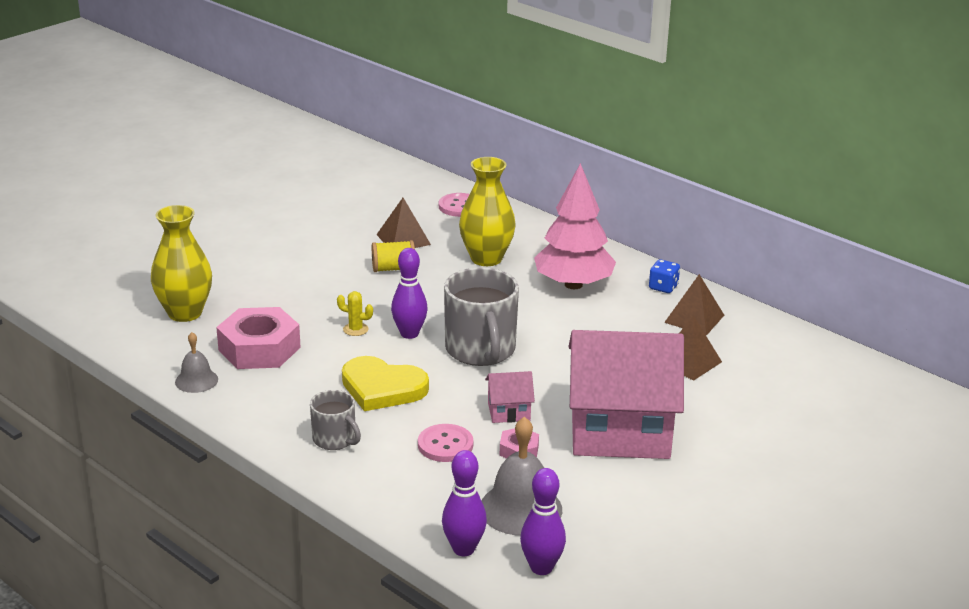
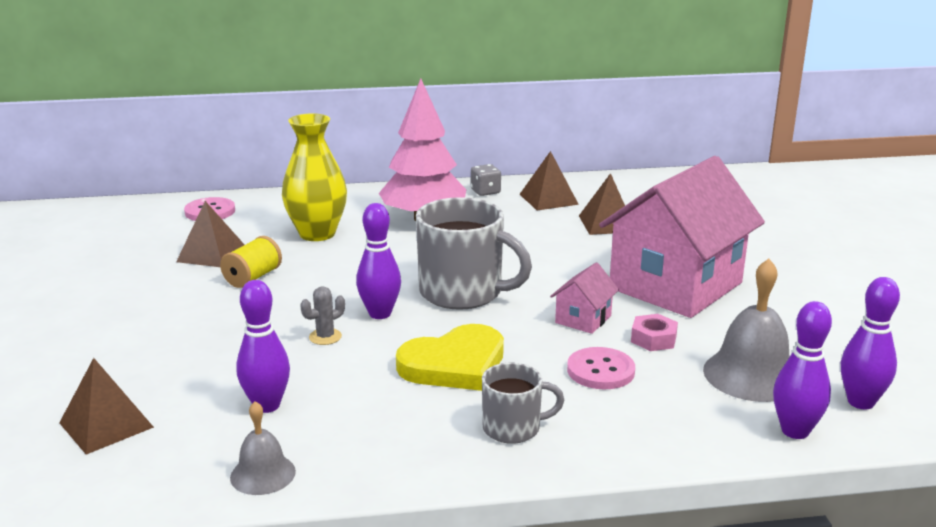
camera: 50 degrees left, 5 degrees down
(185, 313) = (106, 425): yellow vase -> brown pyramid
(259, 349) = (267, 405): pink nut -> purple bowling pin
(355, 329) = (325, 337): yellow cactus -> grey cactus
(663, 287) = (485, 191): blue dice -> grey dice

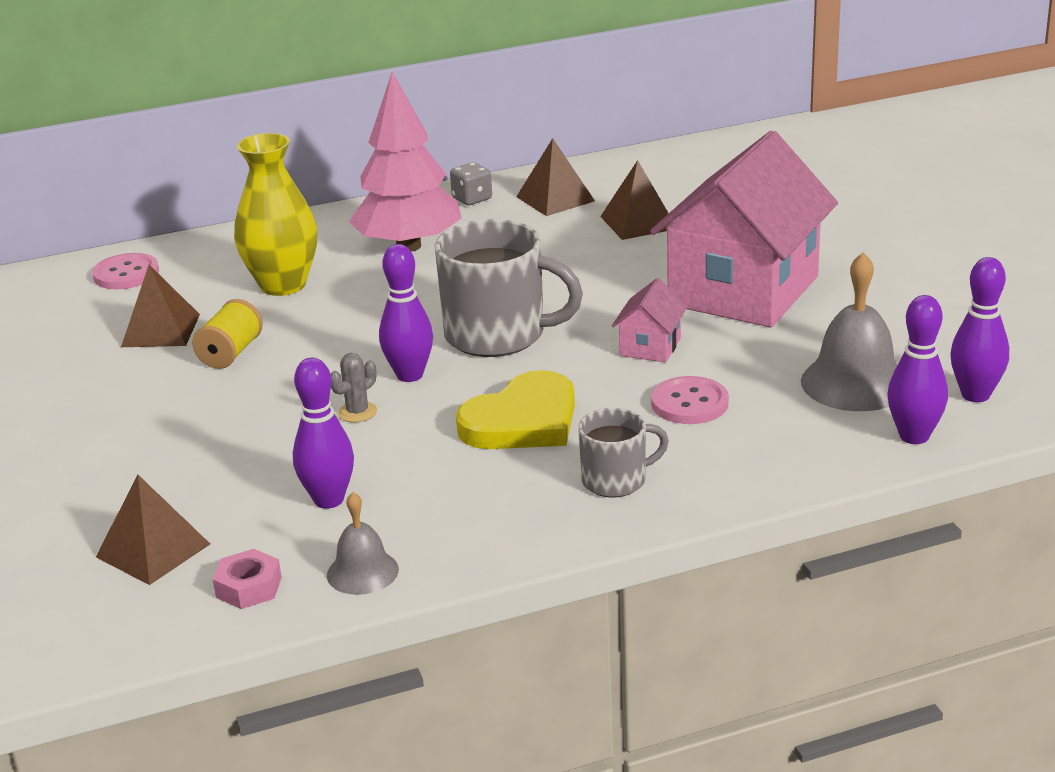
camera: 10 degrees left, 5 degrees up
(653, 339) = (737, 358): pink nut -> pink nut (249, 587)

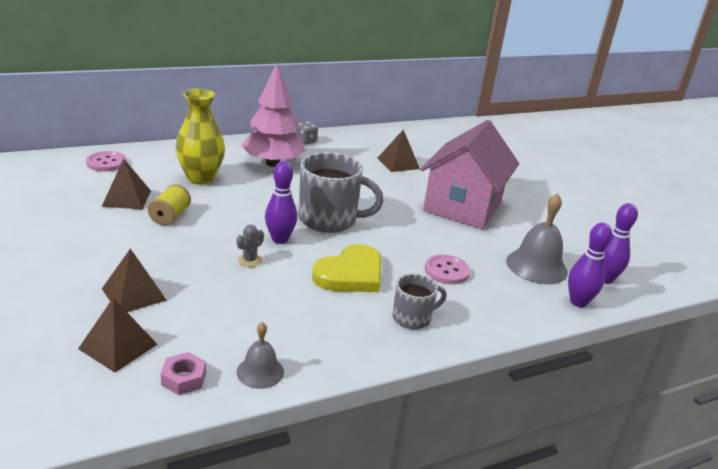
camera: 10 degrees left, 0 degrees up
(329, 500) = (235, 318): purple bowling pin -> none
(555, 199) = (351, 146): brown pyramid -> brown pyramid (134, 294)
(650, 347) = (417, 234): pink house -> none

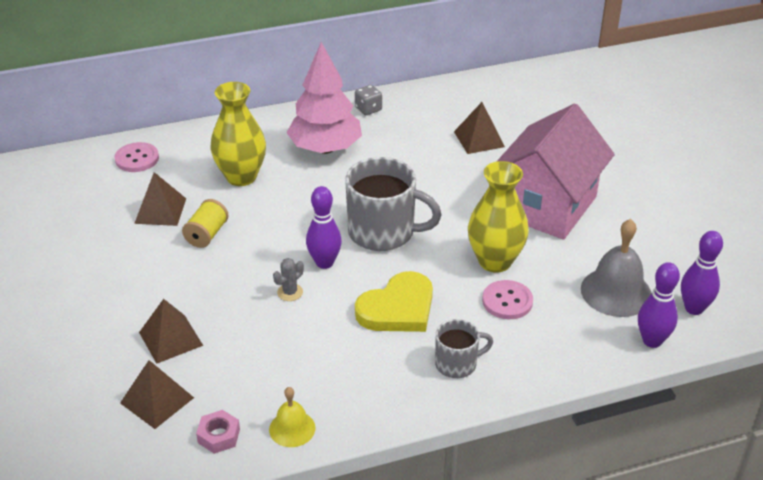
camera: 10 degrees right, 10 degrees up
(260, 372) = (292, 428): grey bell -> yellow bell
(429, 242) = (495, 261): none -> yellow vase

